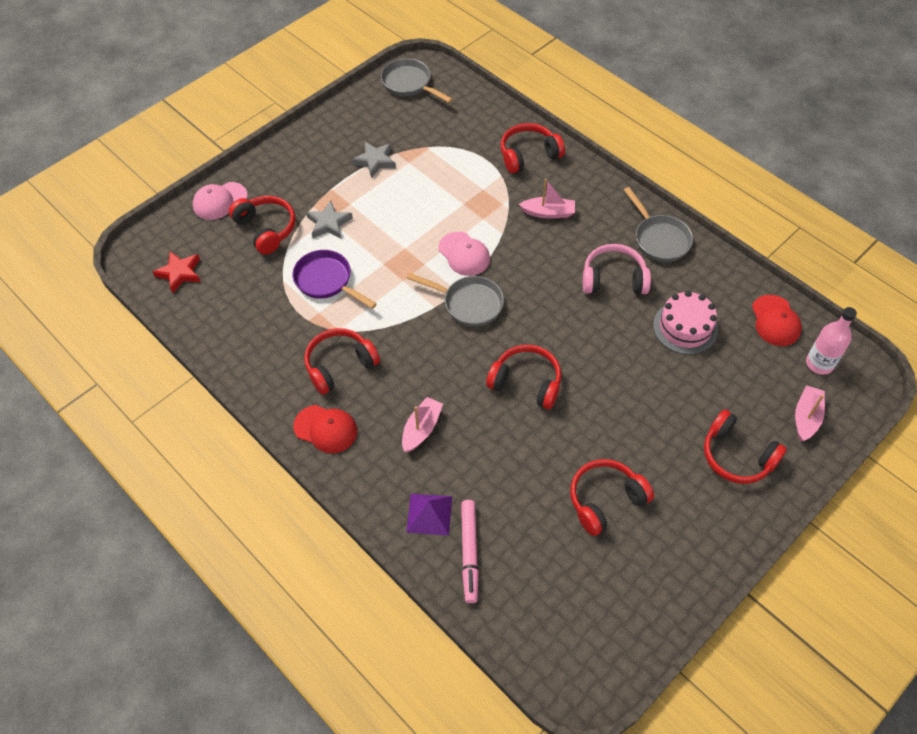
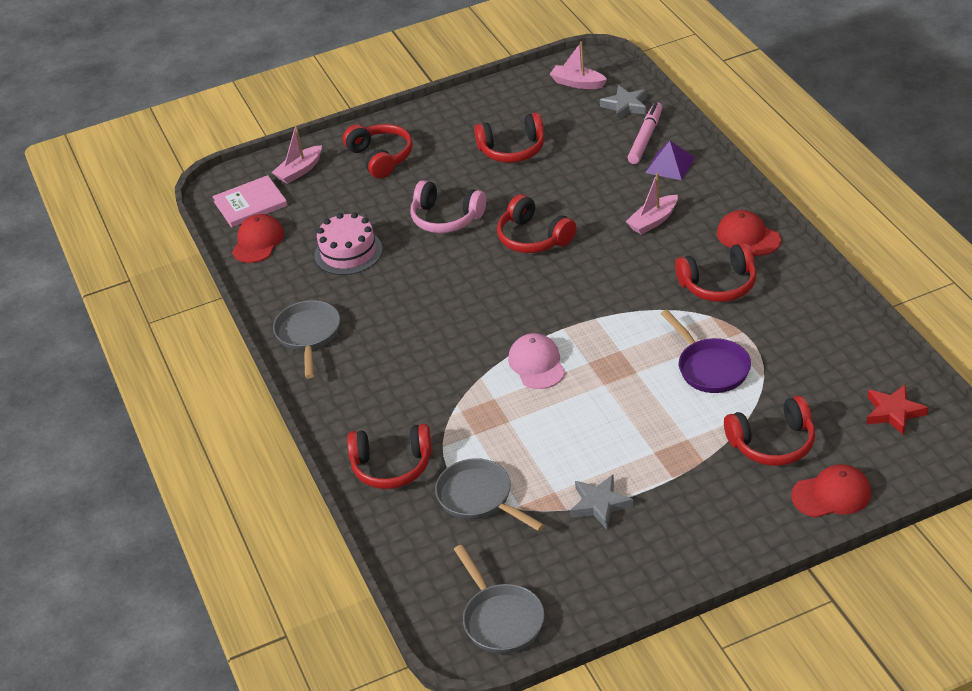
camera: 155 degrees left, 15 degrees down
(220, 201) = (831, 494): pink cap -> red cap
(266, 229) = (773, 443): red headphones -> red headphones turned 90 degrees counterclockwise
(329, 223) = (689, 433): grey star -> grey star (626, 106)
(469, 303) = (556, 314): grey pan -> grey pan (479, 498)
(548, 213) = (412, 389): pink boat -> pink boat (577, 83)
(613, 279) = (387, 307): pink headphones -> pink headphones (446, 218)
(819, 363) = (250, 204): pink bottle -> pink book

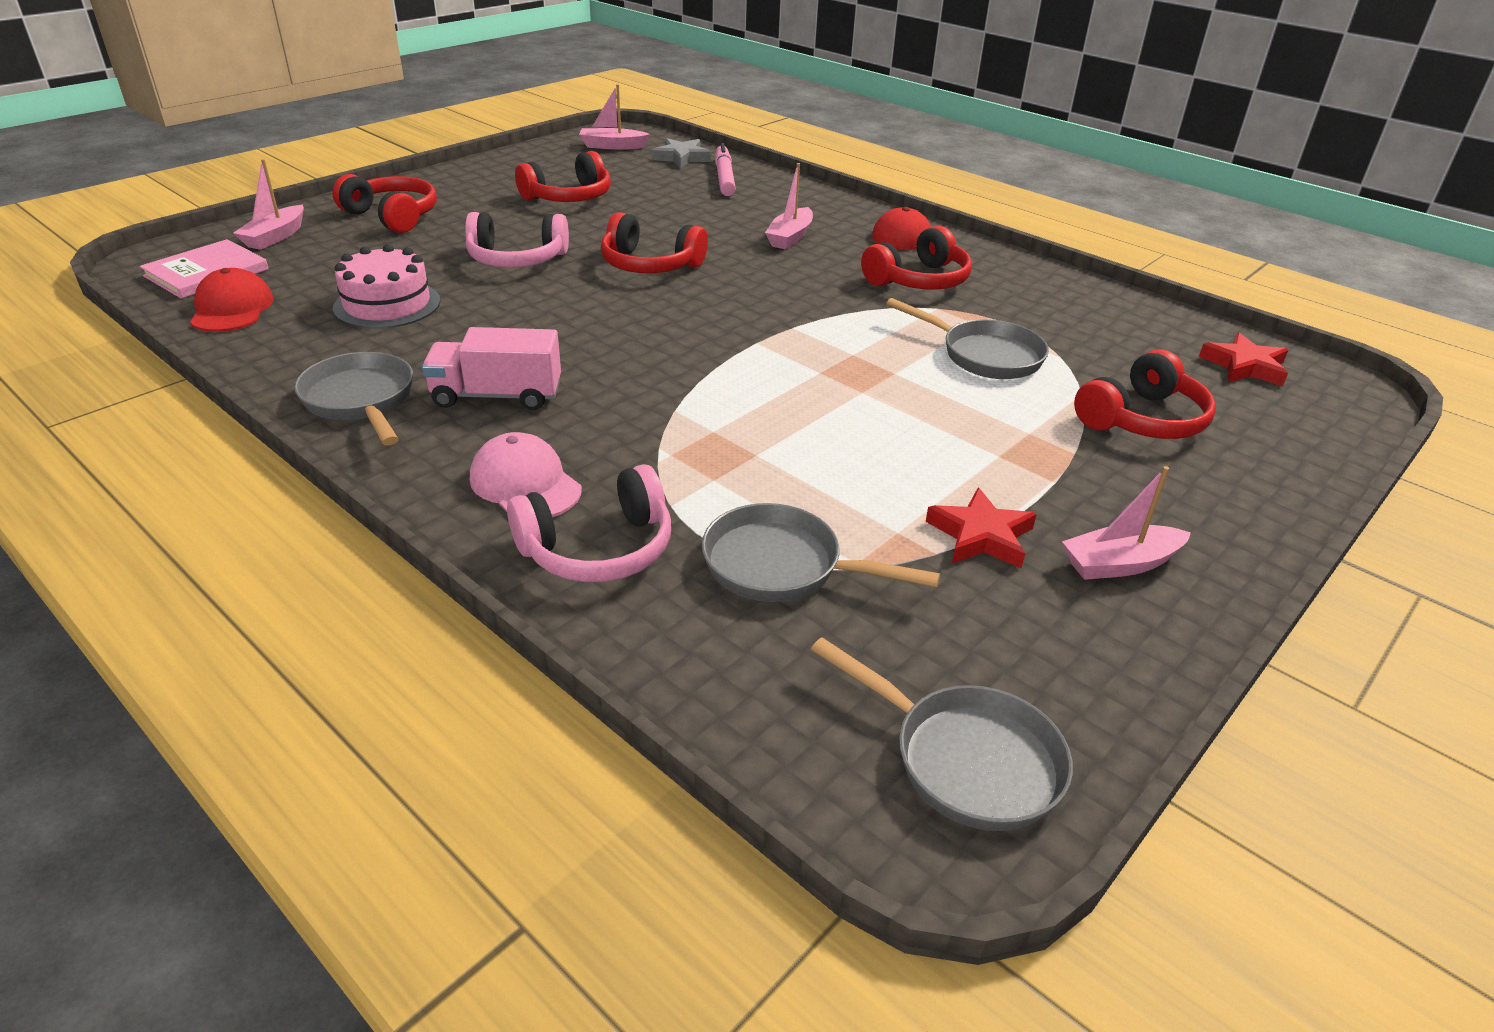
camera: 30 degrees left, 5 degrees down
(384, 346) = (497, 396): none -> pink truck
(392, 466) = (598, 549): red headphones -> pink headphones
(537, 364) = (748, 384): pink cap -> pink cap (525, 484)
(600, 504) = (981, 536): grey star -> red star
(664, 540) = (1120, 564): none -> pink boat
(670, 165) = (770, 194): purple pyramid -> none
(710, 367) = (984, 355): purple pan -> grey pan
(831, 494) = (1276, 462): red cap -> none

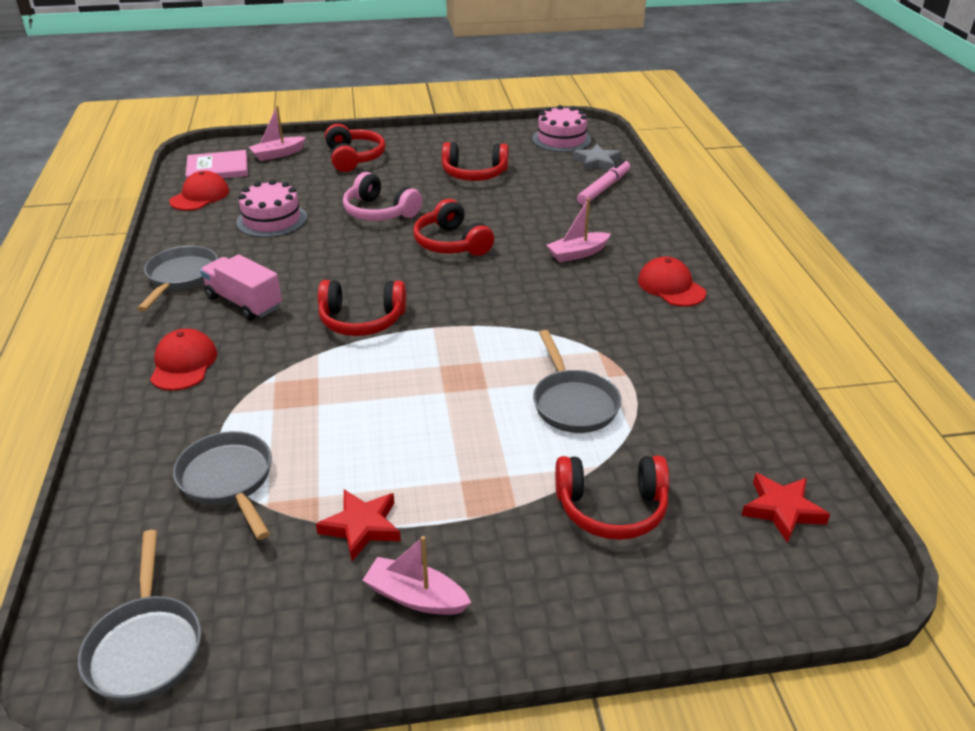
camera: 40 degrees right, 0 degrees up
(525, 484) = (183, 364): pink cap -> red cap
(598, 549) = (162, 420): pink headphones -> none
(612, 146) = (561, 139): pink boat -> pink cake
(919, 280) = (620, 323): red headphones -> red headphones (362, 320)

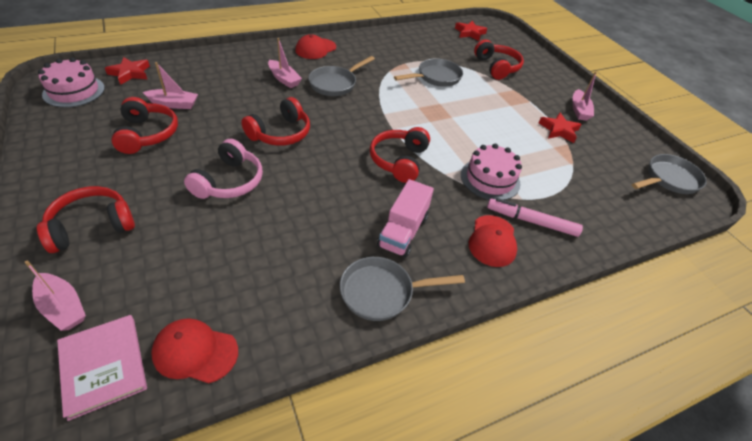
camera: 110 degrees left, 10 degrees up
(183, 364) = (492, 241): red cap -> red cap turned 60 degrees counterclockwise
(228, 481) = (569, 182): grey pan -> grey pan (335, 84)
(272, 220) = (253, 257): pink cake -> pink cake (490, 179)
(362, 320) = (399, 161): red headphones -> red headphones turned 150 degrees counterclockwise
(528, 185) = (174, 104): none -> pink boat
(597, 162) = (130, 73): grey star -> red star
(603, 188) = (181, 70): pink marker -> pink marker (531, 221)

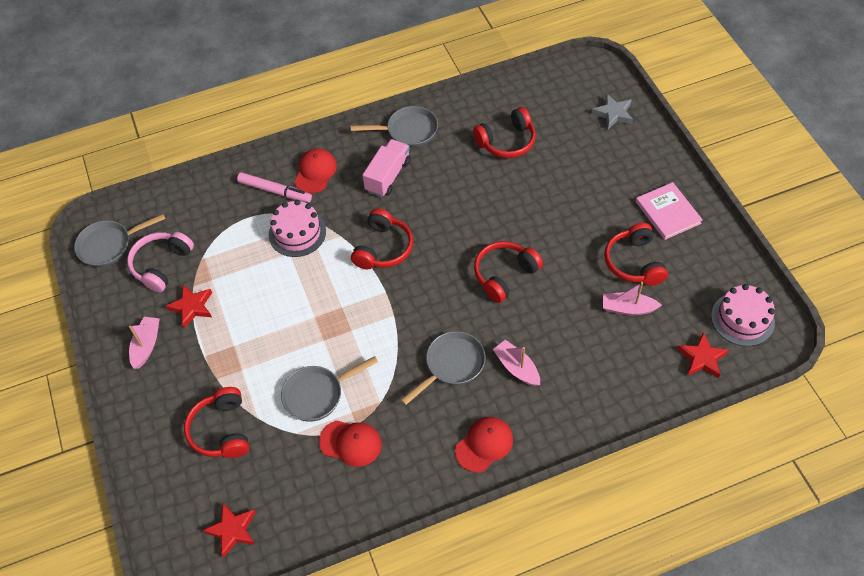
camera: 170 degrees left, 10 degrees up
(63, 307) = (613, 114): pink boat -> grey star
(92, 226) = (628, 167): red headphones -> red headphones (507, 142)
(103, 366) = (572, 86): pink book -> pink book (668, 212)
(195, 352) = (523, 94): red cap -> red cap (350, 443)
(229, 182) = (538, 213): pink headphones -> pink headphones (161, 265)

